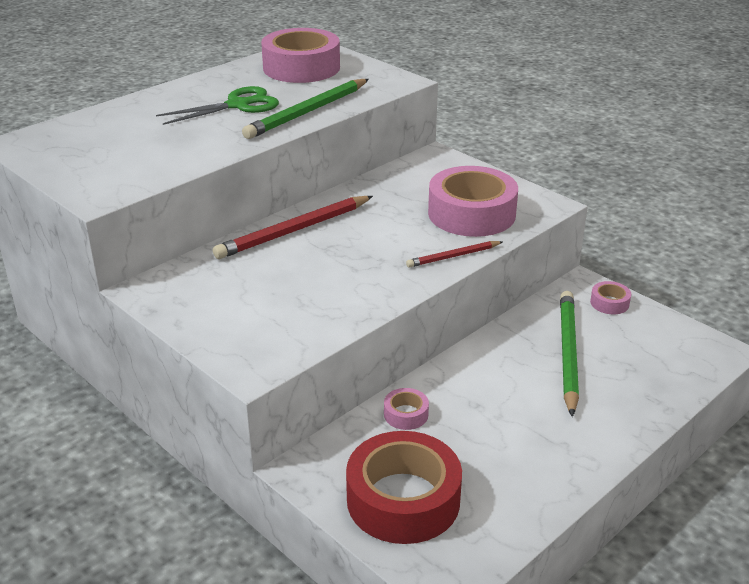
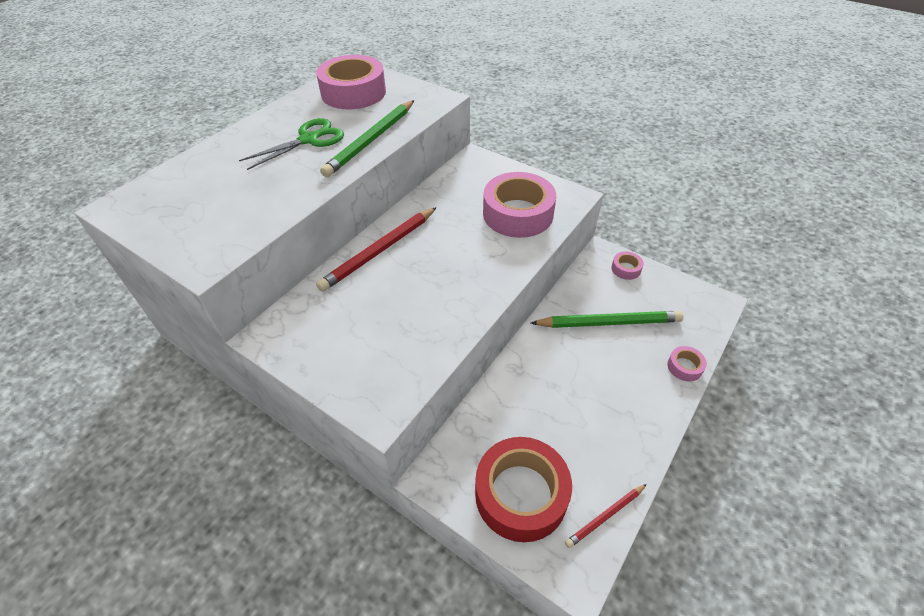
camera: 10 degrees left, 15 degrees up
(406, 414) = (501, 404): pink tape -> pink tape (684, 367)
(453, 256) = (515, 260): red pencil -> red pencil (605, 516)
(568, 353) = (608, 322): green pencil -> green pencil turned 90 degrees clockwise

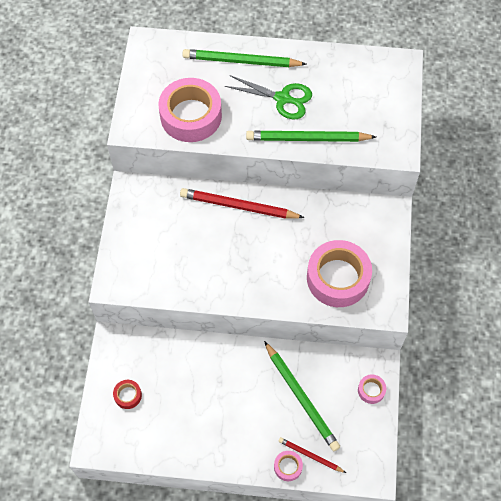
camera: 60 degrees right, 15 degrees up
(233, 149) = (241, 61): none -> green pencil
(353, 92) = (364, 86): pink tape -> pink tape (191, 116)
(521, 494) = (128, 395): red tape -> red tape, size x0.44
(605, 516) = (138, 450): red pencil -> red pencil (310, 455)

